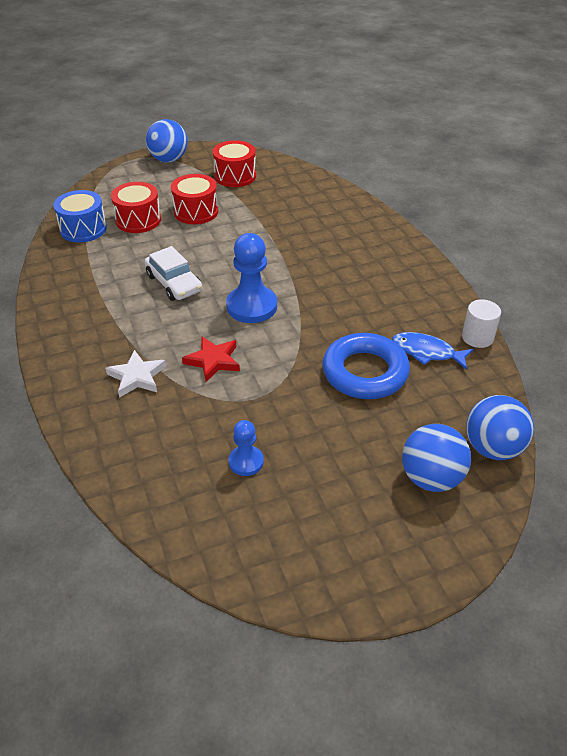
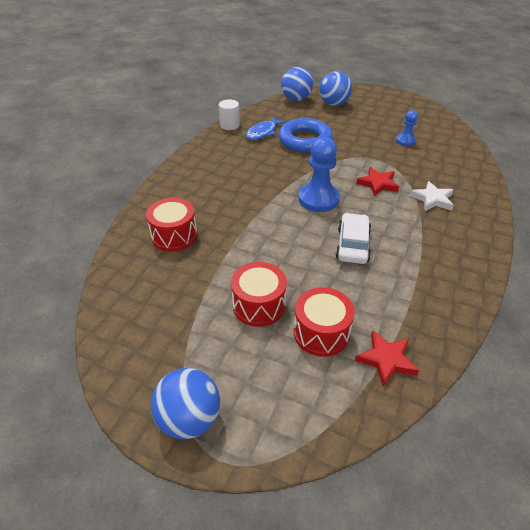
camera: 135 degrees left, 0 degrees up
(83, 229) = (386, 359): blue drum -> red star
(235, 176) = (166, 328): red drum -> red drum (174, 236)
(427, 352) = (263, 132): blue fish -> blue fish turned 60 degrees clockwise

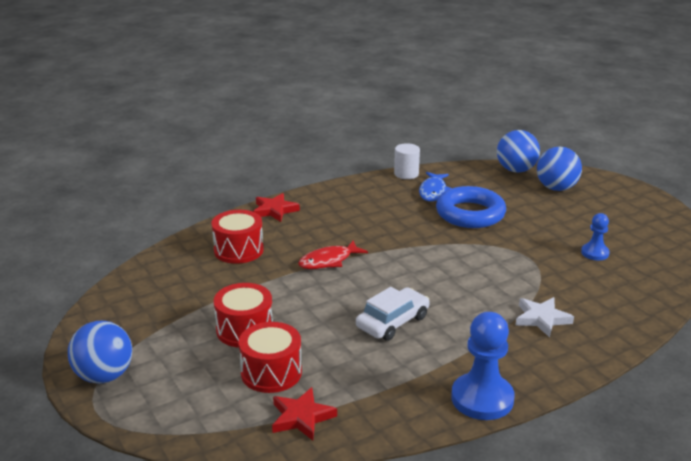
camera: 35 degrees right, 15 degrees down
(254, 215) = (328, 261): none -> red fish
(263, 132) = (433, 191): blue fish -> blue fish turned 60 degrees counterclockwise
(318, 199) = (411, 271): blue pawn -> blue pawn (482, 399)
(377, 184) = (497, 281): red star -> red star (274, 210)

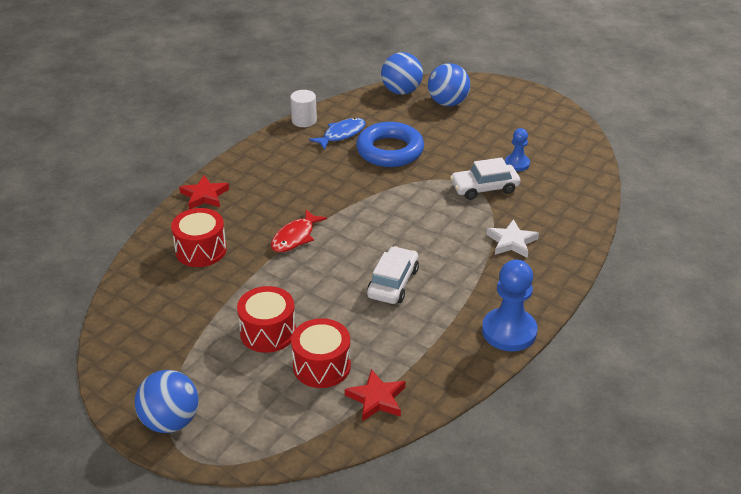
camera: 25 degrees left, 10 degrees up
(433, 191) = (341, 134): blue fish -> blue fish turned 120 degrees counterclockwise
(545, 265) = (484, 188): none -> white car

